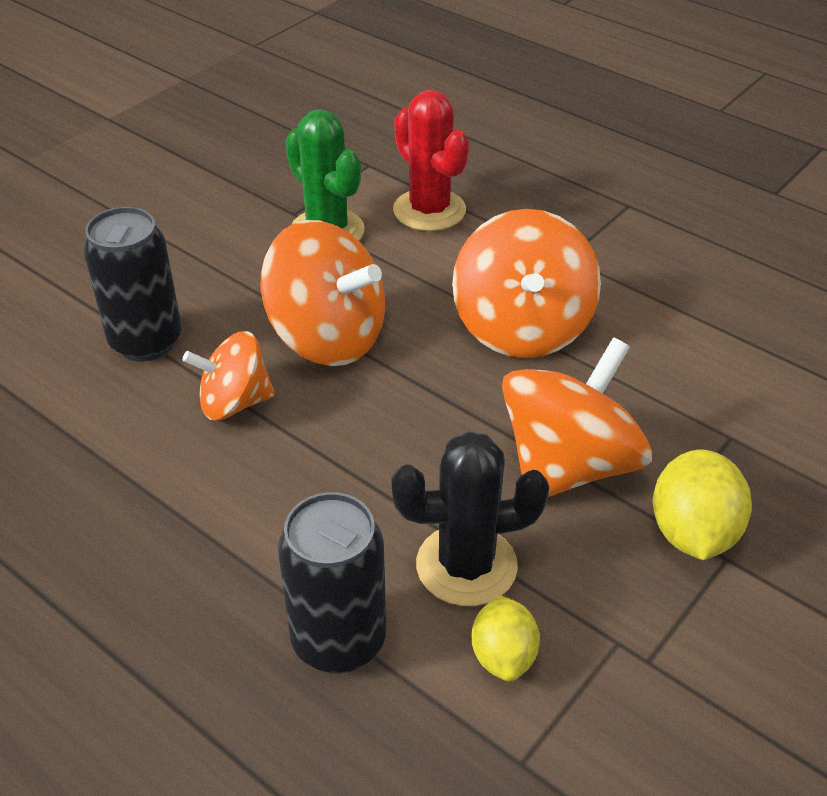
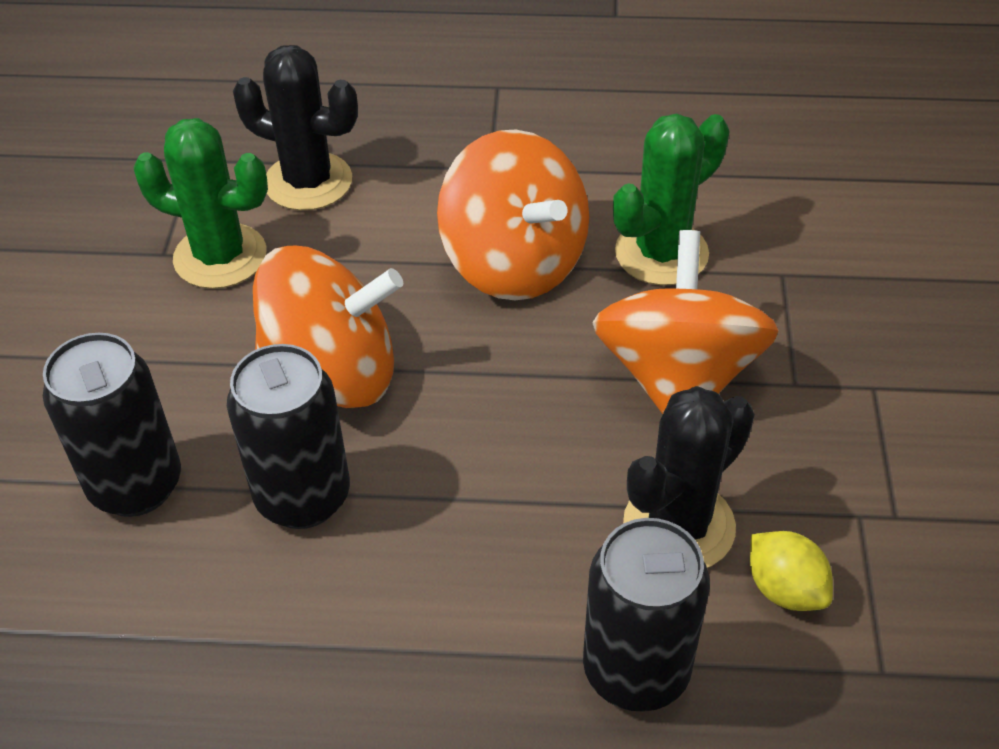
camera: 35 degrees left, 5 degrees up
(234, 402) = (303, 497): orange spinning top -> black can
(429, 210) = (308, 182): red cactus -> black cactus
(643, 374) = (661, 253): none -> green cactus
(693, 533) = (830, 380): yellow lemon -> none

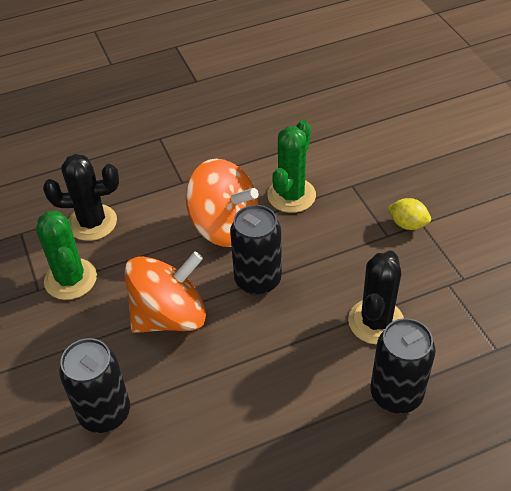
camera: 25 degrees left, 0 degrees up
(220, 256) = (70, 279): green cactus -> green cactus turned 75 degrees clockwise
(303, 497) = (194, 382): black can -> black can (258, 280)
(677, 377) = (334, 252): orange spinning top -> none
(785, 589) = (436, 330): yellow lemon -> yellow lemon (407, 224)

